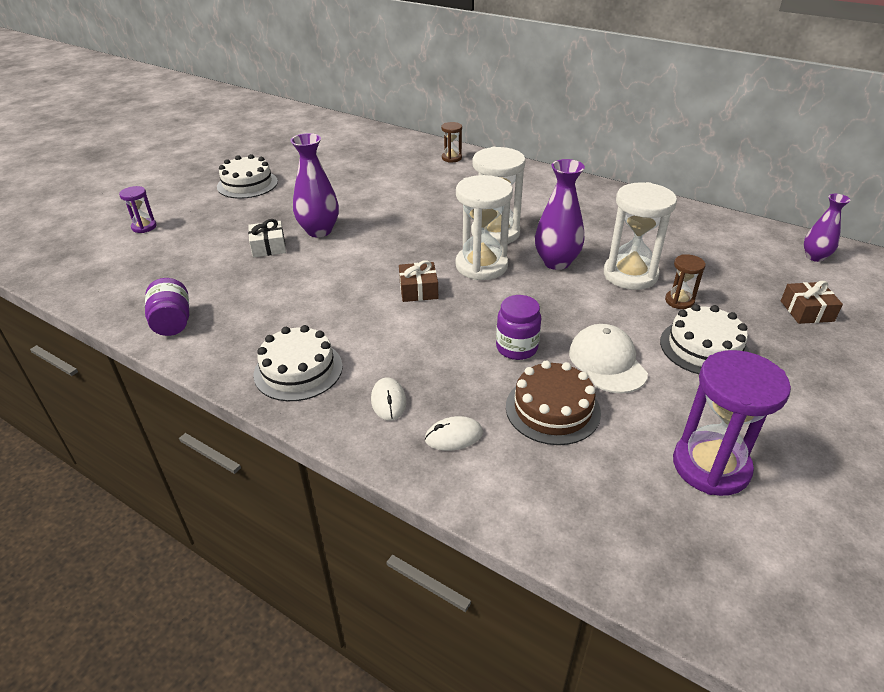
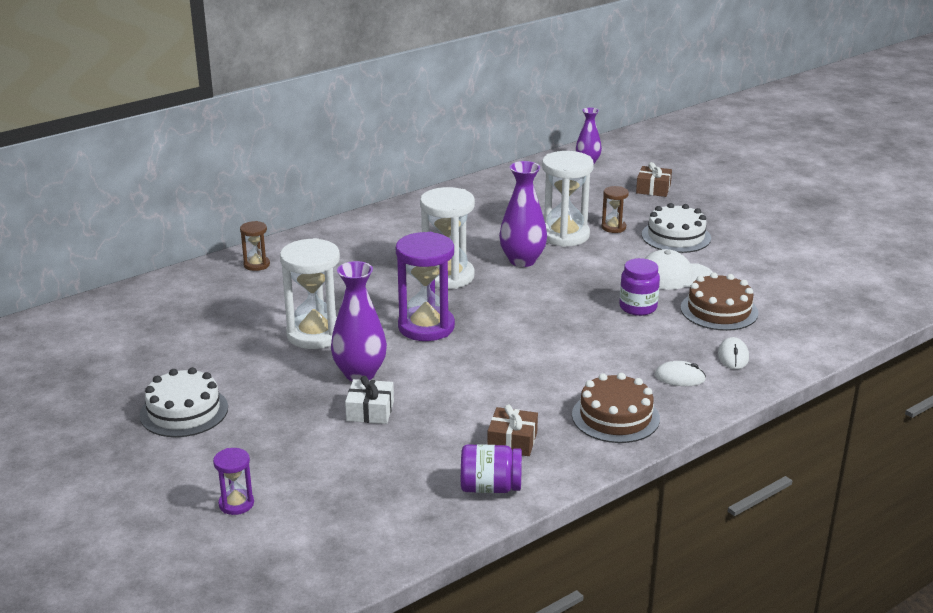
camera: 70 degrees left, 10 degrees down
(298, 370) = (615, 417): white cake -> brown cake
(418, 290) = (522, 335): brown gift -> brown gift (512, 441)
(481, 266) = (503, 296): white hourglass -> white hourglass (315, 334)
(711, 466) = (795, 271): purple hourglass -> purple hourglass (426, 327)

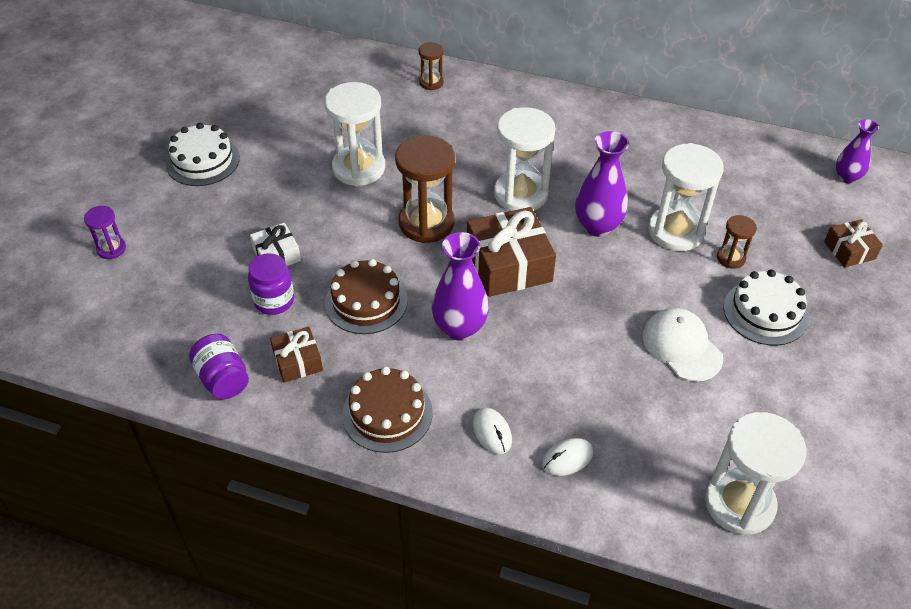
camera: 55 degrees right, 20 degrees up
(360, 373) = (324, 222): purple vase -> purple vase (459, 328)
(426, 327) = (426, 223): purple hourglass -> brown hourglass
(518, 309) = (508, 264): none -> brown gift
(638, 307) = (592, 345): purple jar -> purple jar (274, 301)
(719, 310) = (647, 410): brown cake -> brown cake (366, 301)
(826, 310) = (739, 504): none -> white hourglass

